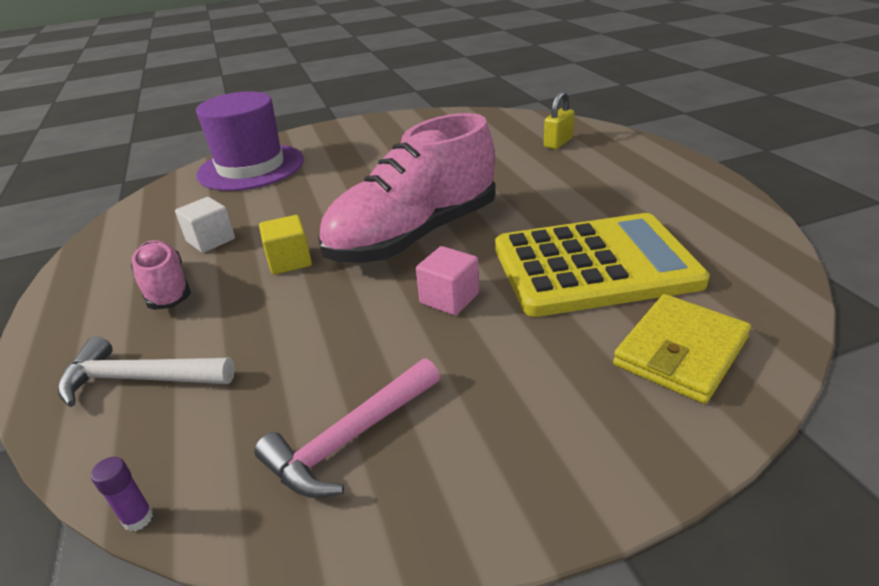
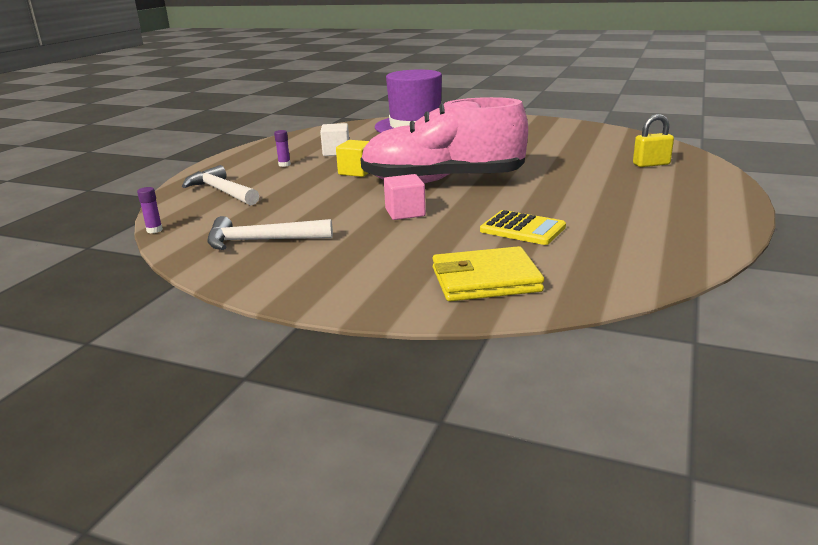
camera: 40 degrees right, 10 degrees down
(166, 288) = (284, 164): pink shoe -> purple glue stick
(351, 438) = (261, 241): pink hammer -> white hammer
(594, 266) = (522, 229): yellow calculator -> yellow calculator, size x0.47

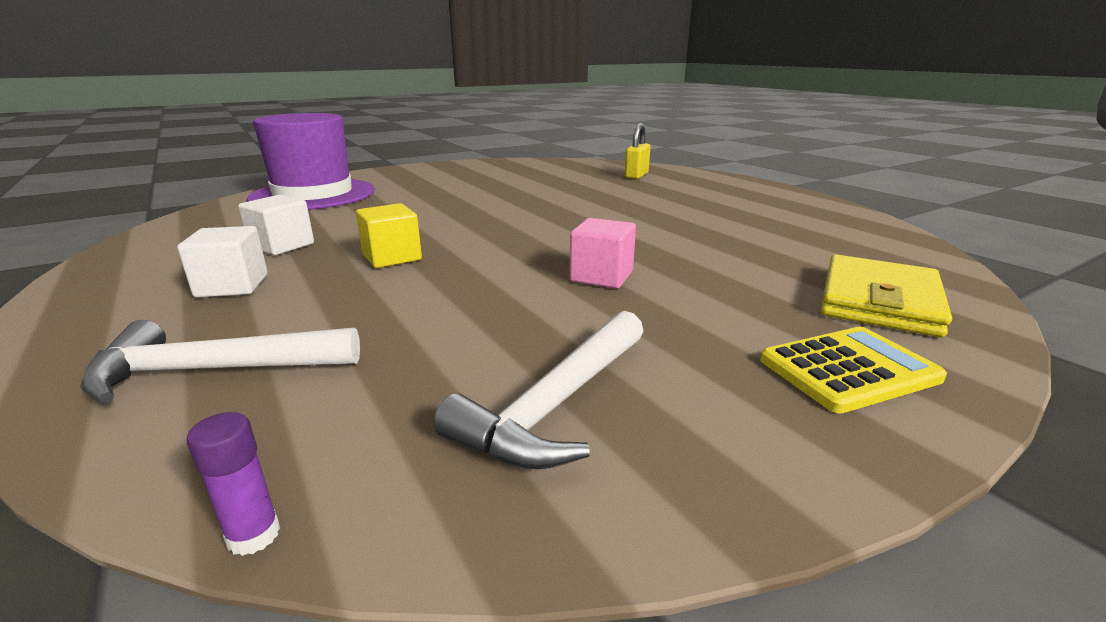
camera: 55 degrees left, 0 degrees up
(284, 164) = (232, 286): purple glue stick -> white cube
(442, 182) = (530, 234): pink shoe -> none
(522, 229) = (737, 247): yellow calculator -> yellow calculator (848, 369)

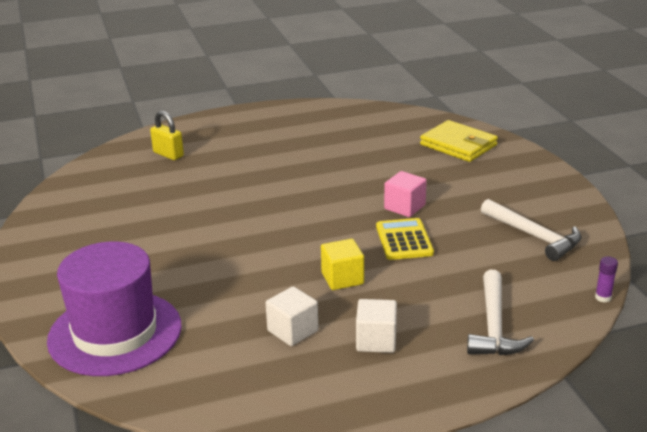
camera: 75 degrees left, 5 degrees up
(848, 369) = (517, 172): yellow calculator -> yellow calculator (404, 240)

